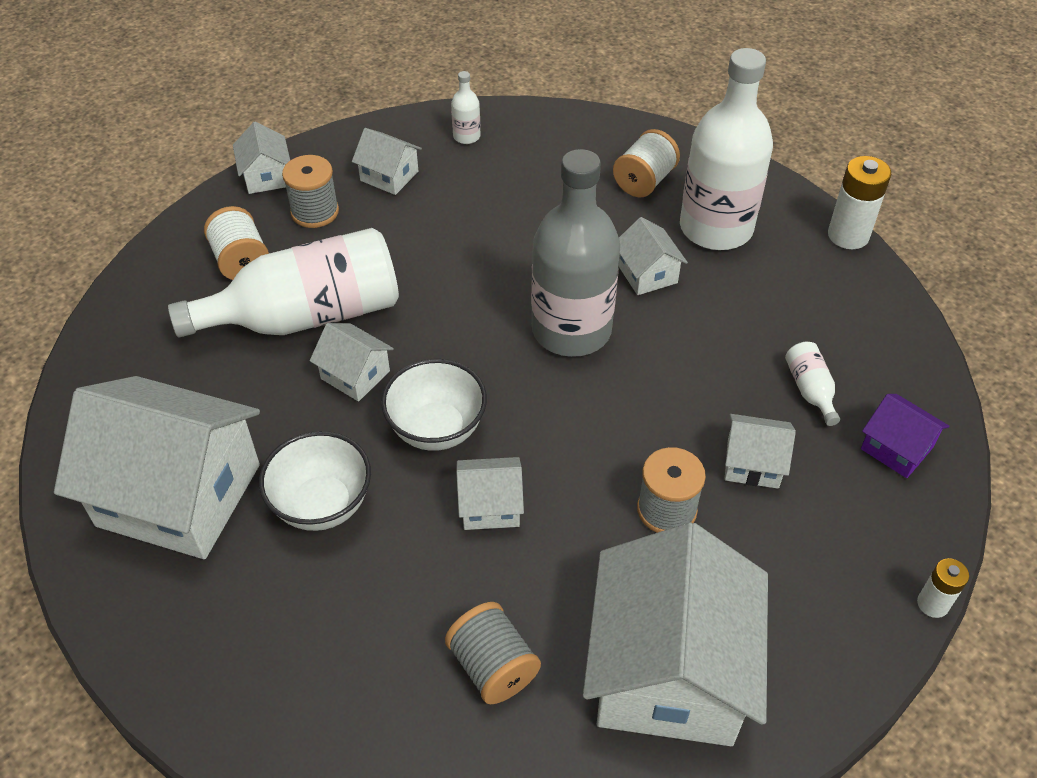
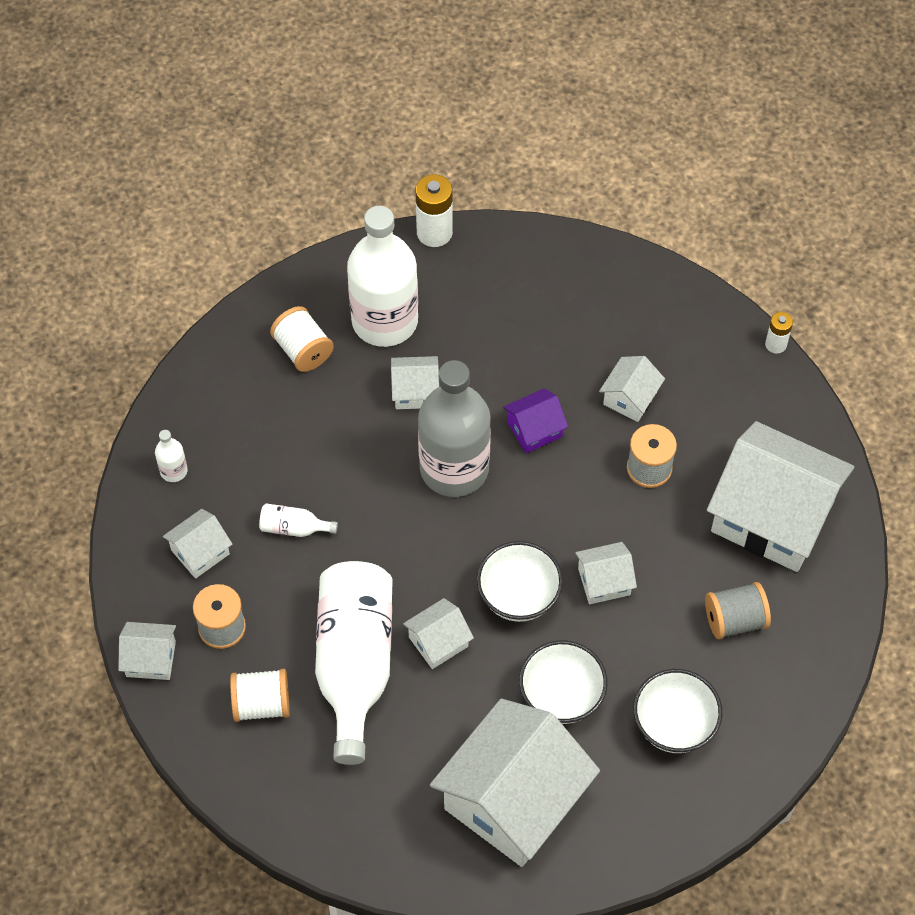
camera: 70 degrees left, 10 degrees up
(318, 635) = (673, 725): none -> white bowl
(490, 506) = (604, 581): white house -> white house turned 60 degrees clockwise
(810, 390) = (579, 332): white bottle -> white bottle (293, 528)
(896, 448) = (650, 304): purple house -> purple house (534, 429)

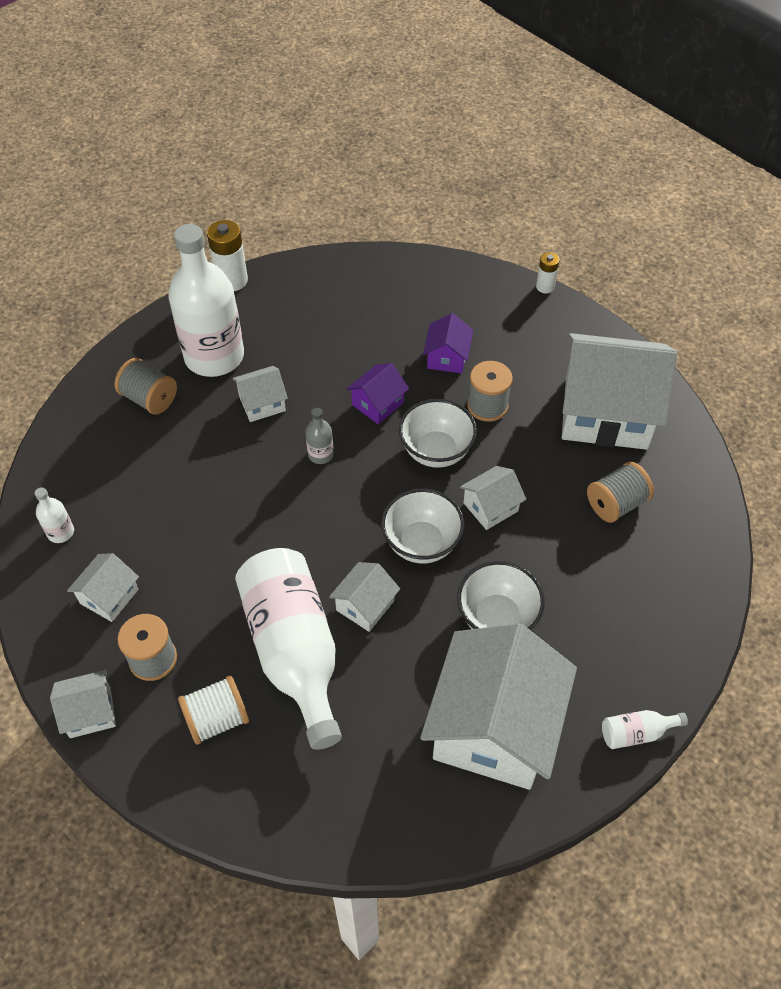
camera: 20 degrees left, 5 degrees down
(293, 528) = (192, 547): white bottle -> white bottle (636, 733)
(303, 350) = (150, 399): white spool -> grey spool
(454, 468) = (320, 454): grey bottle -> grey bottle, size x0.40
(630, 398) = (447, 357): white house -> purple house
(673, 725) = (607, 609): white bowl -> white bowl (436, 451)

